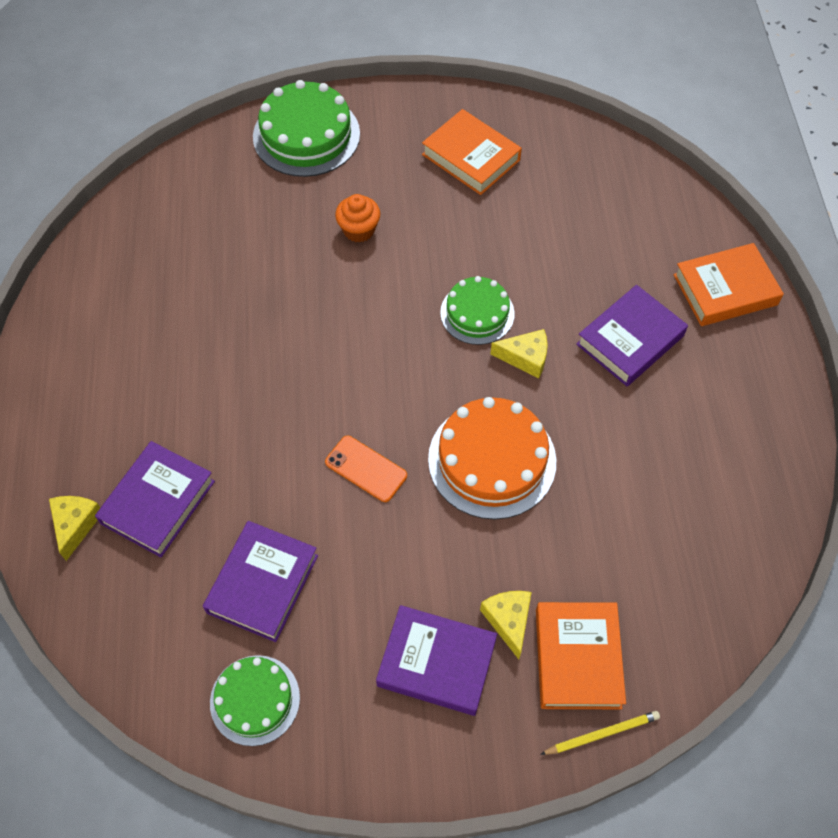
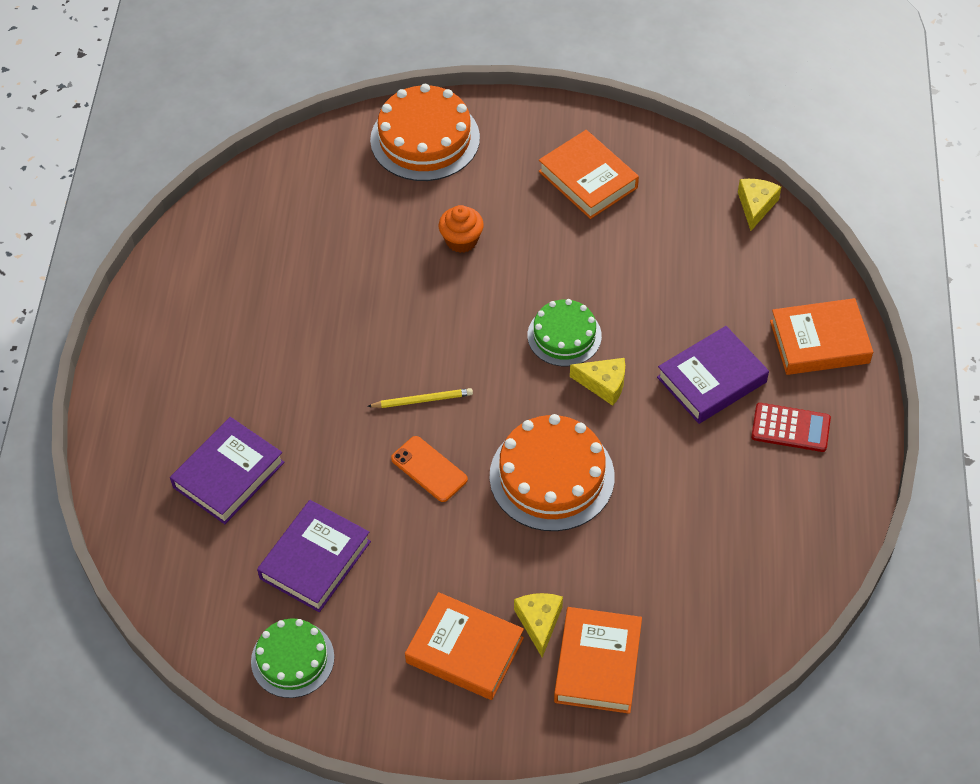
camera: 10 degrees right, 5 degrees down
(75, 525) = (150, 485): yellow cheese -> yellow cheese (756, 206)
(306, 135) = (425, 139): green cake -> orange cake
(436, 663) = (464, 650): purple book -> orange book
(602, 733) = (606, 731): yellow pencil -> yellow pencil (422, 400)
(717, 379) = (790, 428): none -> red calculator

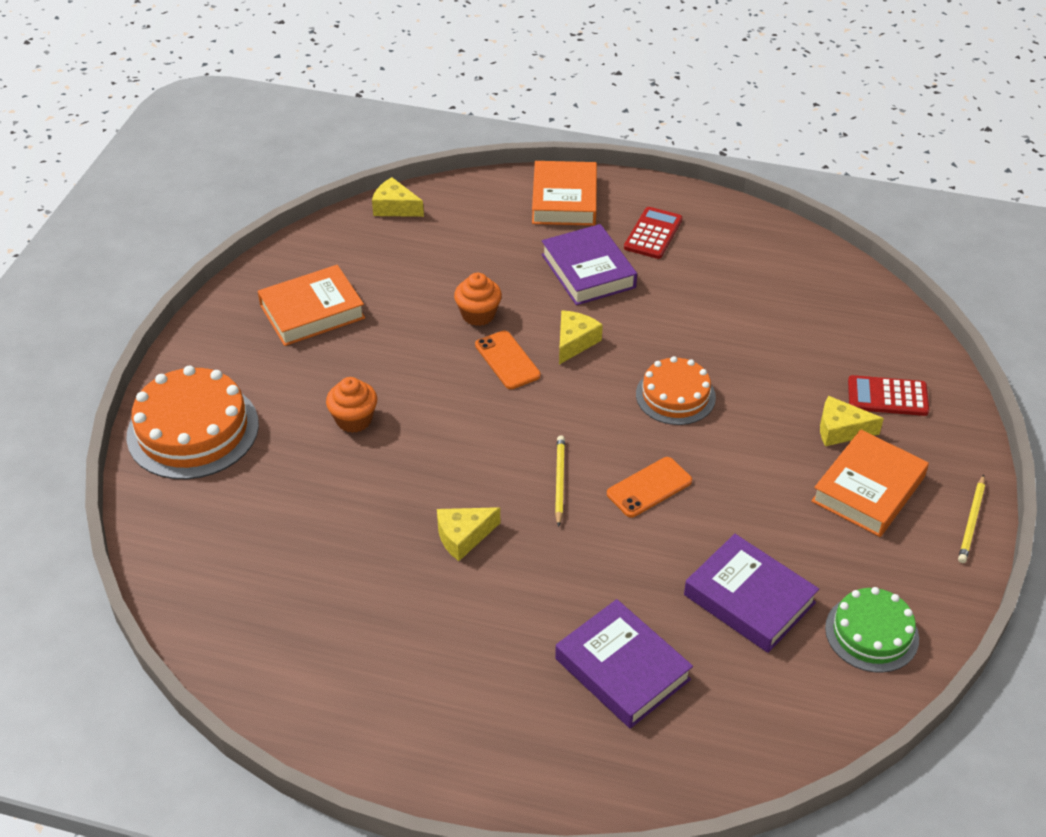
camera: 80 degrees left, 10 degrees down
(346, 343) = (463, 537): none -> yellow cheese
(441, 744) = (972, 521): none -> yellow pencil
(551, 476) = (675, 395): orange cake -> orange cake, size x0.63
(564, 335) = (507, 360): green cake -> orange phone
(597, 664) = (887, 397): orange book -> red calculator
(620, 302) = (478, 315): none -> orange cupcake

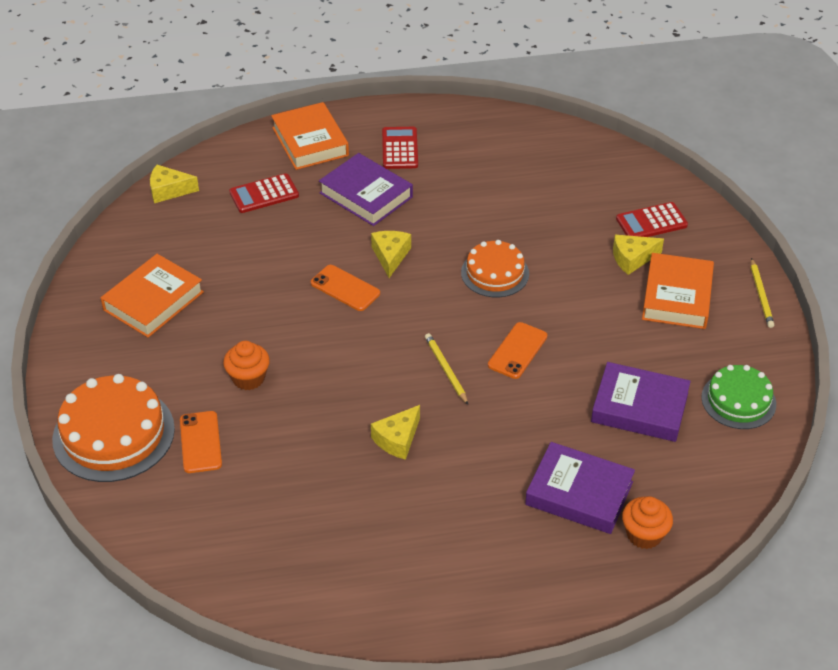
camera: 25 degrees left, 0 degrees up
(268, 468) = (200, 442): none -> orange phone
(478, 315) = (298, 259): orange cupcake -> orange cupcake (644, 534)
(485, 239) = (264, 194): none -> red calculator

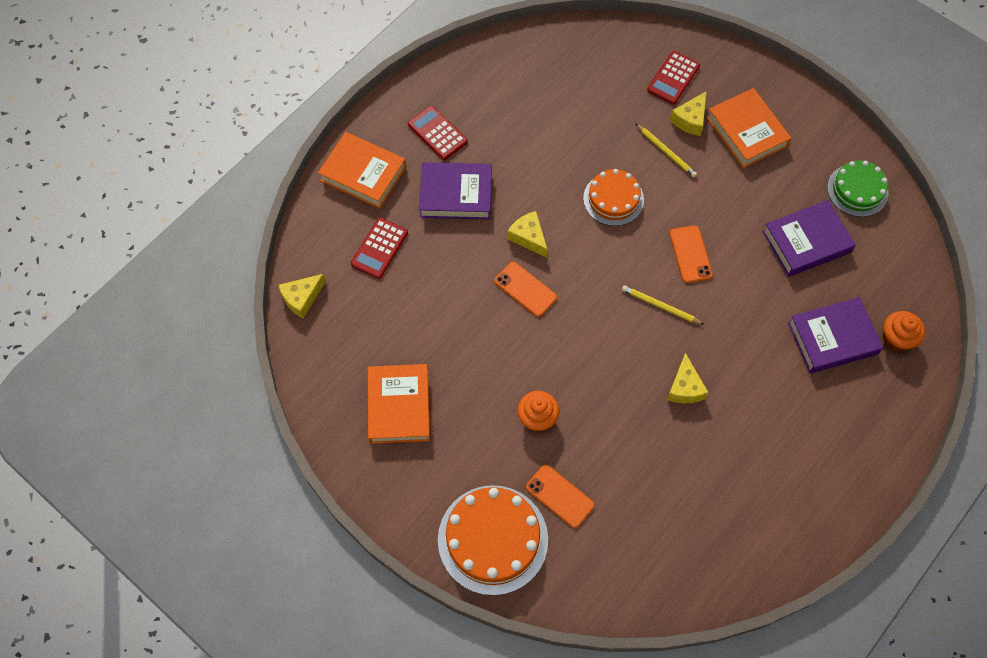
camera: 40 degrees left, 20 degrees up
(345, 288) = (525, 289): orange phone -> orange phone turned 45 degrees clockwise
(761, 295) = (795, 92): yellow pencil -> yellow pencil (666, 152)

